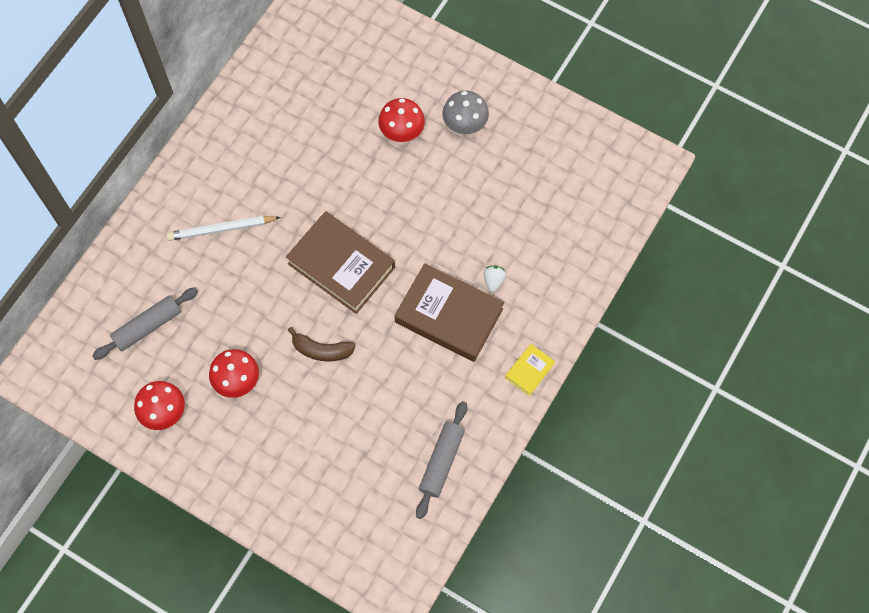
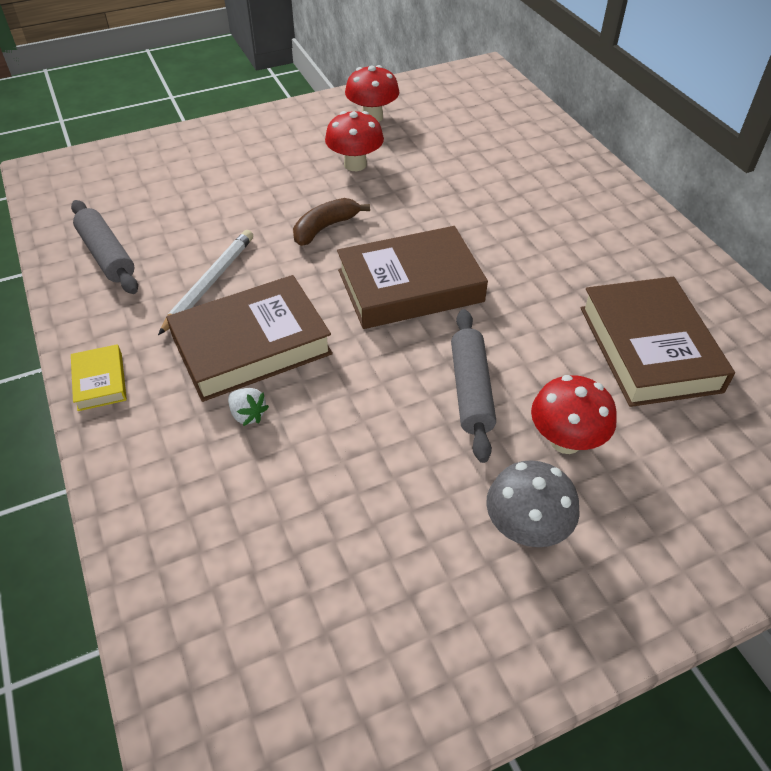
camera: 125 degrees right, 20 degrees down
(147, 326) = (469, 136): grey rolling pin -> grey rolling pin (471, 390)
(221, 229) = (541, 218): white pencil -> white pencil (210, 283)
(307, 122) = (649, 348): none -> brown book

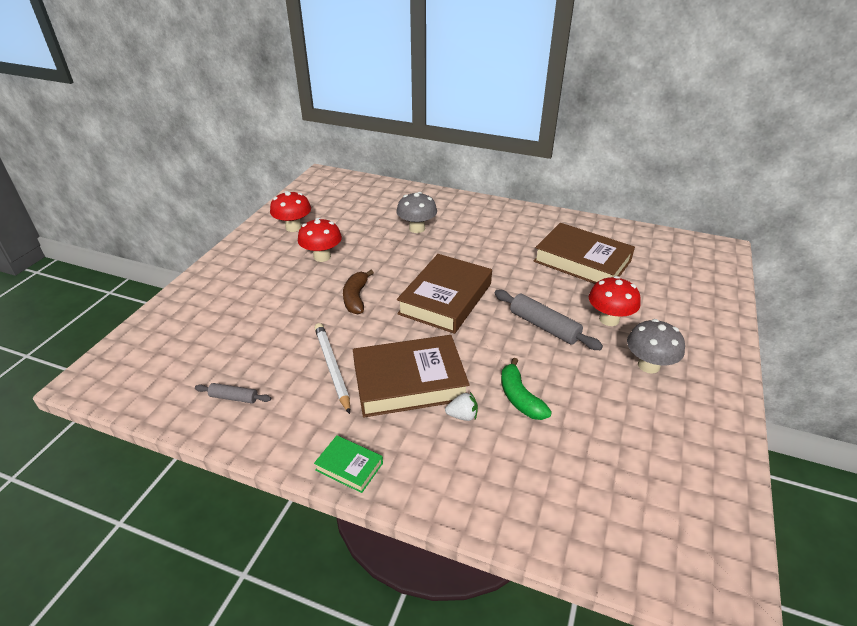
camera: 45 degrees left, 10 degrees down
(100, 381) = (349, 466): yellow book -> green book
(107, 255) = (234, 398): grey rolling pin -> grey rolling pin, size x0.56
(251, 345) = (409, 381): brown book -> brown book turned 60 degrees clockwise
(325, 443) = (519, 398): none -> green banana
(498, 187) = (417, 228): none -> grey mushroom

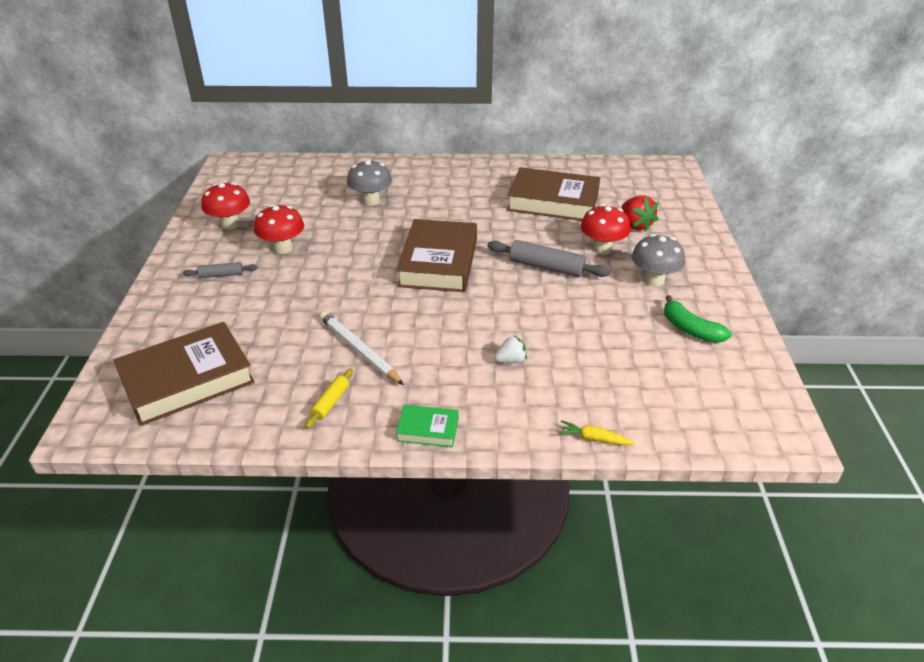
camera: 20 degrees left, 0 degrees up
(234, 398) = (271, 401): grey rolling pin -> grey rolling pin (221, 275)
(281, 413) = (330, 402): none -> yellow rolling pin
(356, 298) = (345, 281): brown banana -> none
(409, 381) = (444, 344): brown book -> brown book (187, 380)
(503, 528) = (593, 439): none -> yellow carrot
(519, 398) = (555, 333): green banana -> green banana (690, 329)
(655, 302) = (635, 225): none -> red strawberry

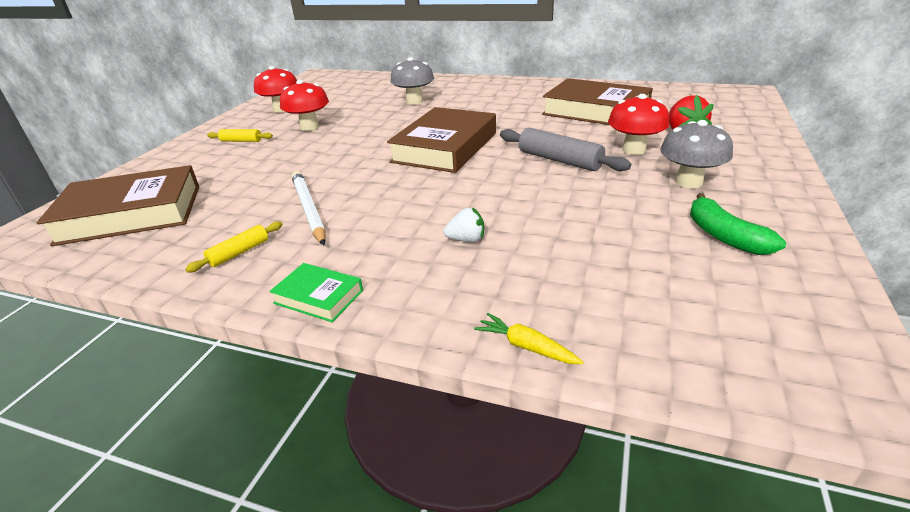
camera: 20 degrees right, 5 degrees down
(221, 275) = (241, 141): grey rolling pin -> yellow rolling pin

